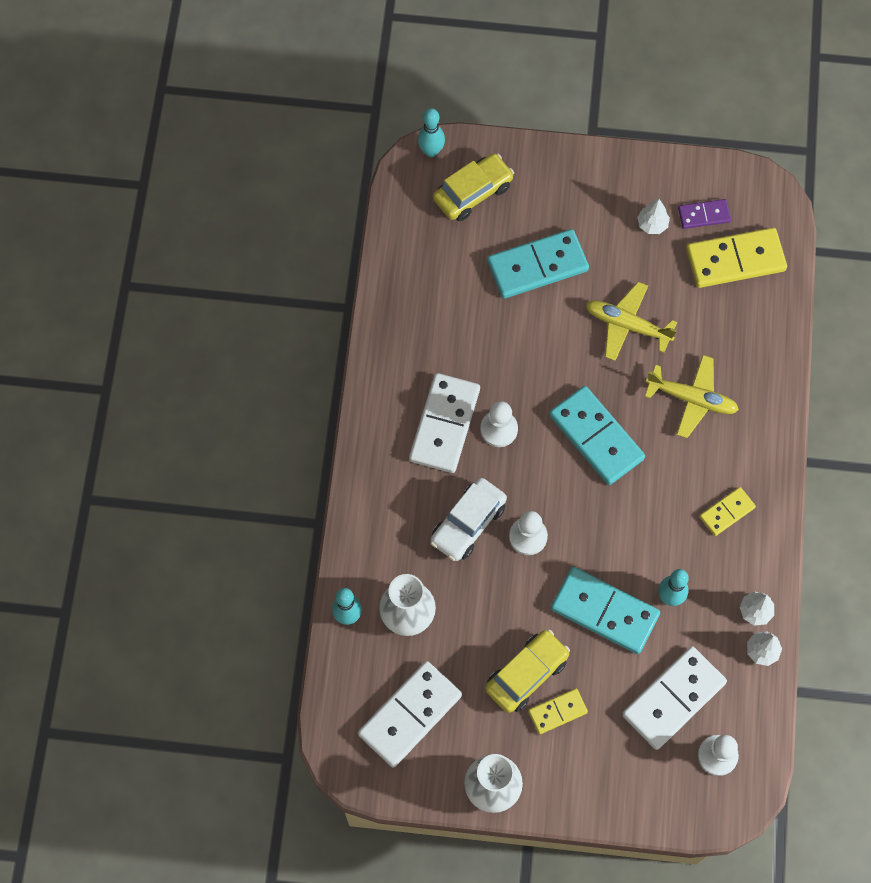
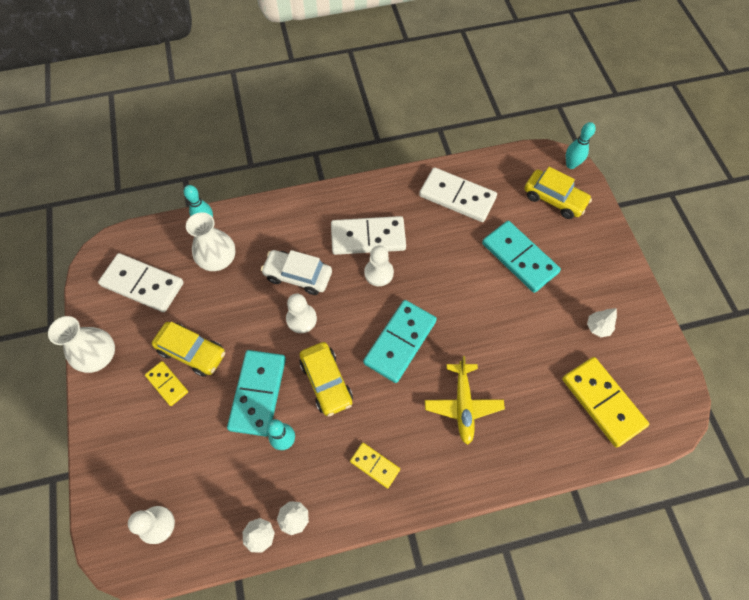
camera: 70 degrees right, 5 degrees down
(616, 533) = (326, 382): none -> yellow car
(627, 325) = (503, 335): yellow plane -> none
(673, 698) = (198, 471): white domino -> white domino (457, 197)
(704, 215) = (628, 364): purple domino -> none

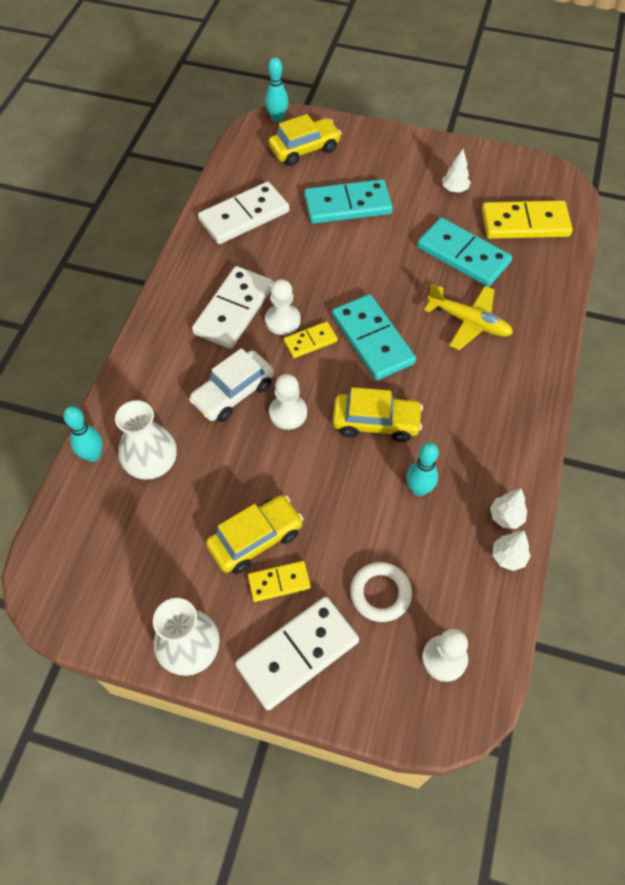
camera: 60 degrees left, 5 degrees down
(143, 284) = (124, 559): white domino -> white domino (297, 653)
(188, 455) = (380, 593): none -> white ring
(258, 393) = (349, 492): turquoise domino -> turquoise domino (463, 255)
(374, 465) = (489, 421): yellow domino -> yellow domino (310, 341)

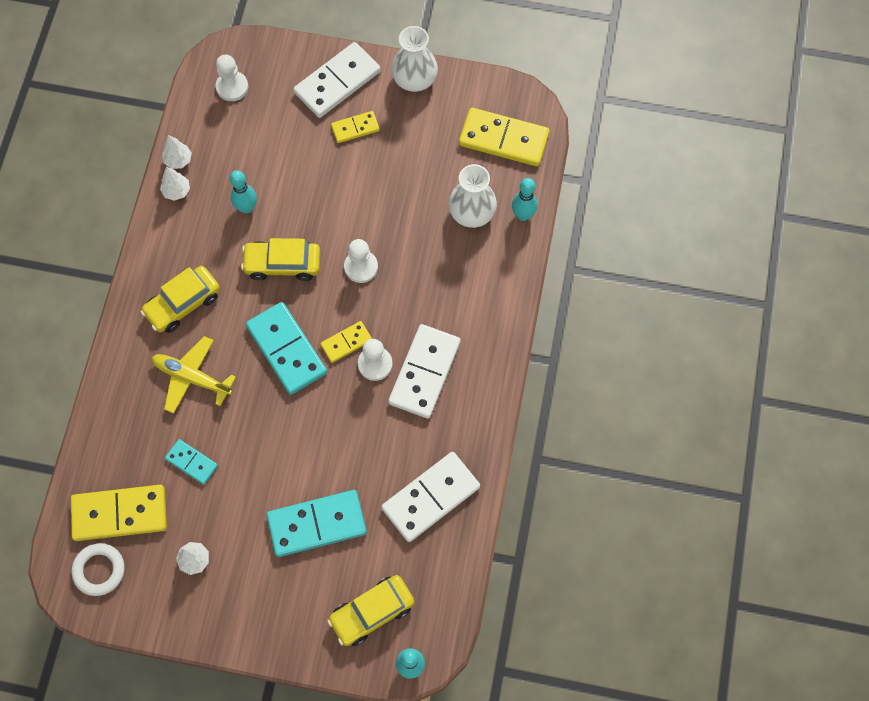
camera: 175 degrees right, 10 degrees up
(91, 550) = (503, 139): none -> yellow domino
(233, 393) = (412, 282): white car -> none
(255, 539) = (376, 158): yellow car -> yellow car (183, 303)
(380, 593) = (278, 126): white ring -> white ring (99, 570)
(463, 255) = (191, 462): turquoise domino -> turquoise domino, size x0.54

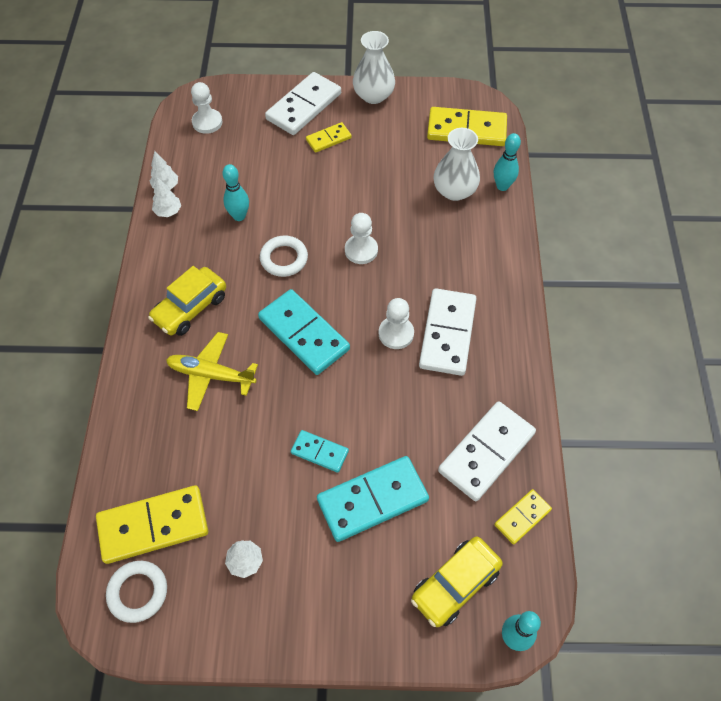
camera: 10 degrees left, 10 degrees down
(191, 462) = (224, 458): turquoise domino -> turquoise domino (319, 452)
(282, 264) = (284, 259): yellow car -> white ring
(346, 342) = (362, 318): yellow domino -> yellow domino (522, 517)

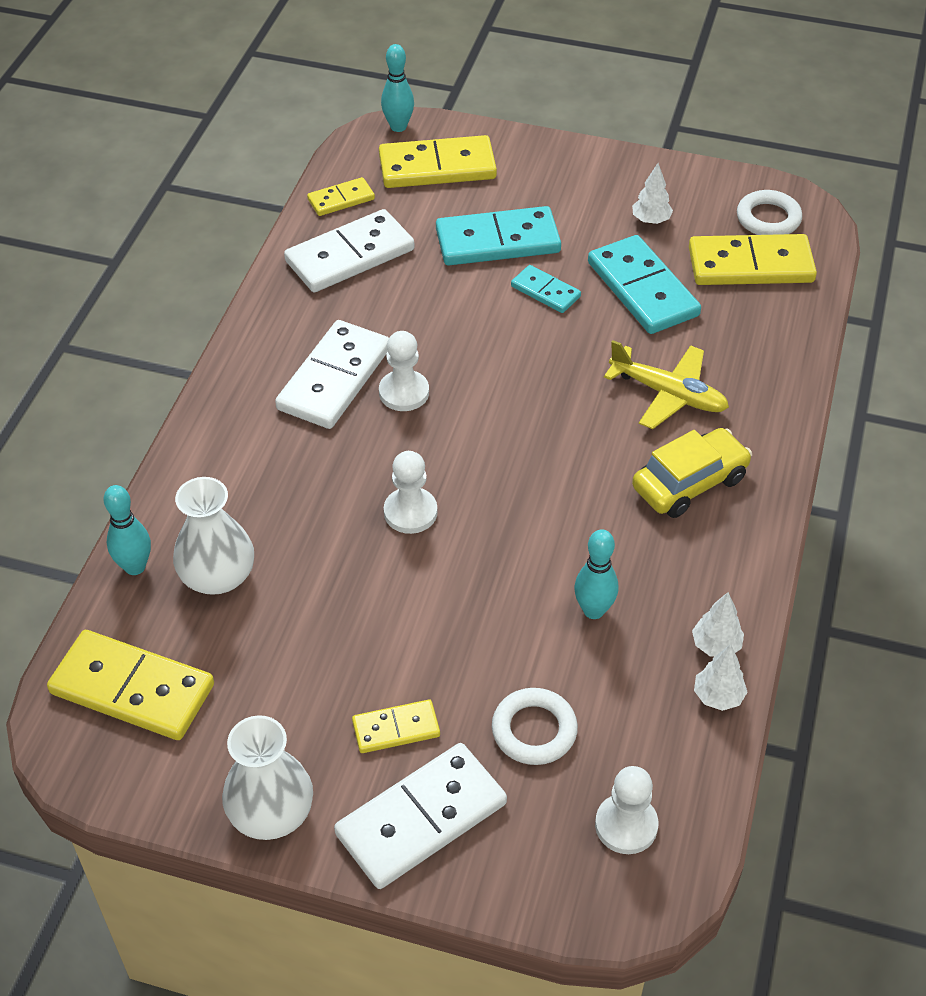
camera: 165 degrees left, 10 degrees down
(284, 259) = (534, 525): white ring -> white ring (534, 730)
(304, 334) = (531, 417): turquoise domino -> turquoise domino (642, 289)
(455, 584) = (437, 167): yellow car -> yellow domino

